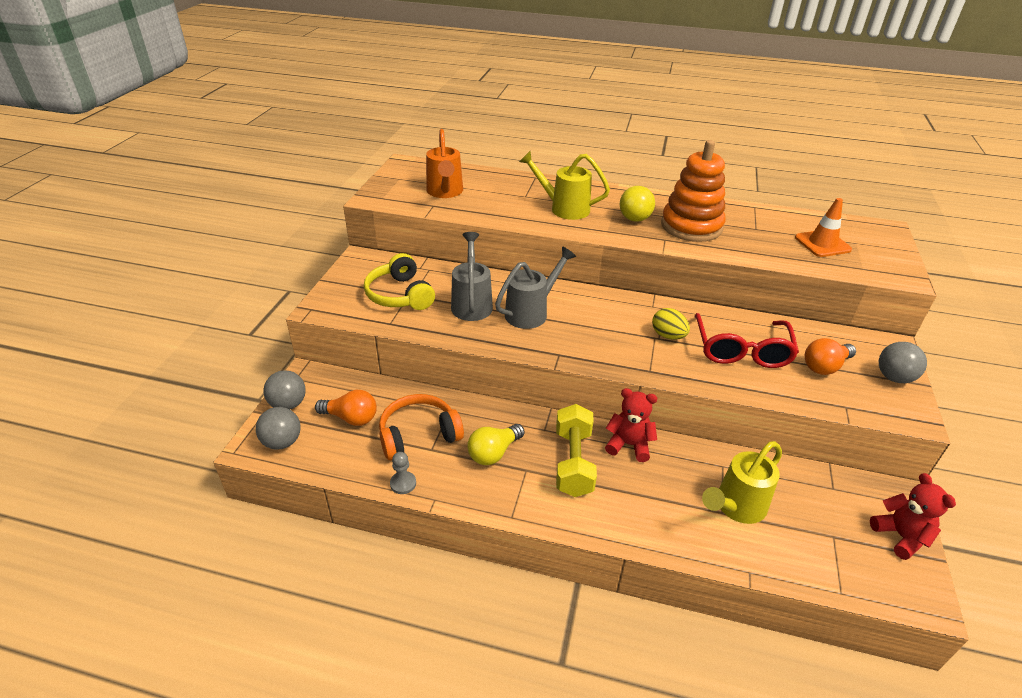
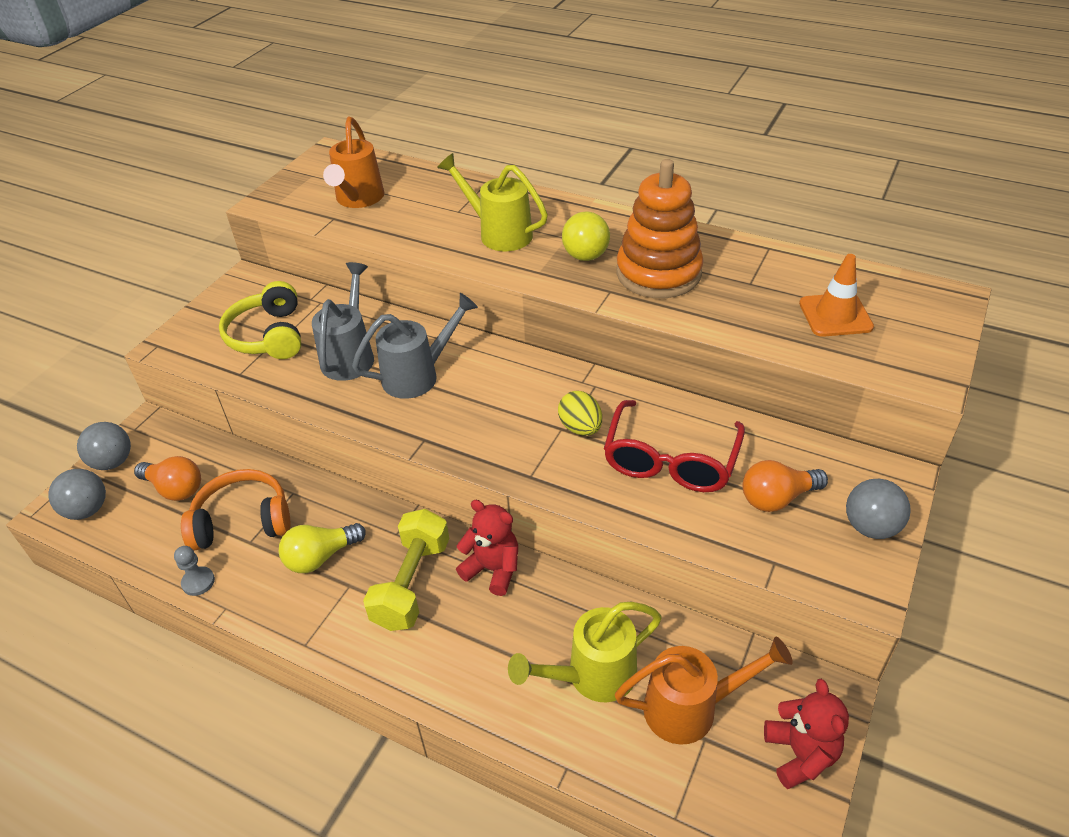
camera: 15 degrees right, 5 degrees up
(813, 518) = (690, 708): none -> orange watering can

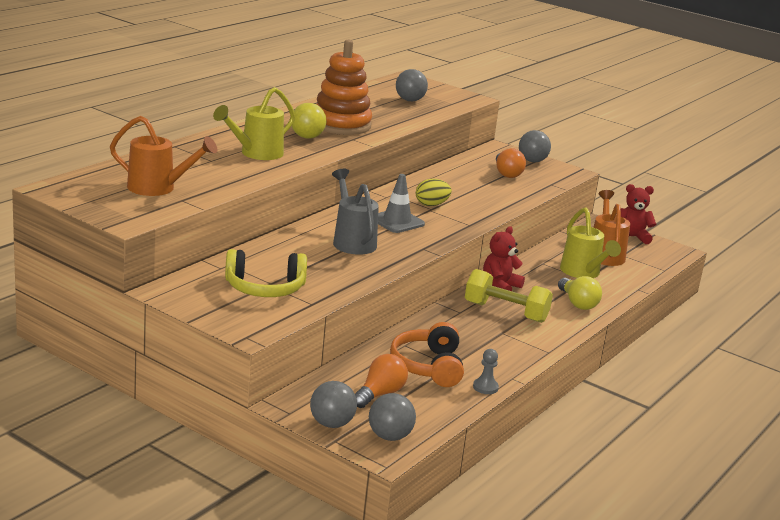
camera: 85 degrees left, 20 degrees down
(320, 557) = (474, 340): yellow light bulb -> yellow light bulb (577, 303)
(350, 356) = (313, 261): grey watering can -> none
(501, 403) = (397, 221): none -> grey traffic cone
(670, 461) = (469, 189): red glasses -> none
(835, 315) = (409, 100): orange traffic cone -> grey ball

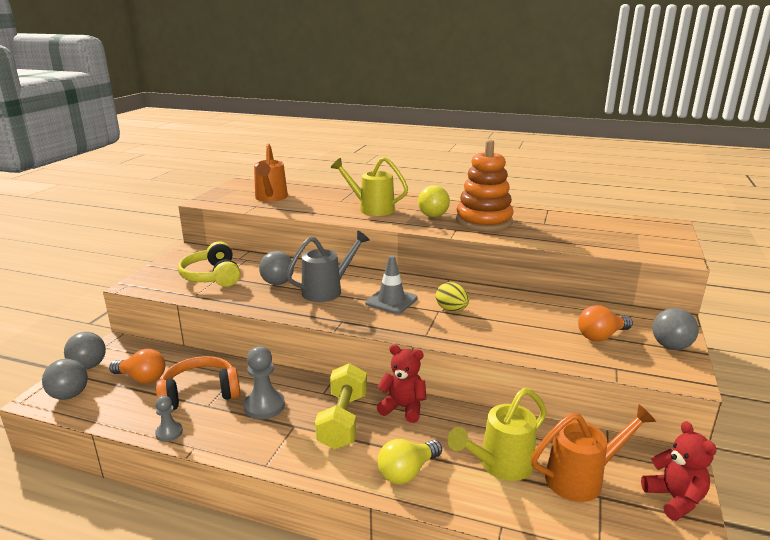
camera: 75 degrees right, 0 degrees up
(409, 100) = (605, 234): grey ball -> grey ball (277, 283)
(466, 340) = (264, 406): none -> grey pawn

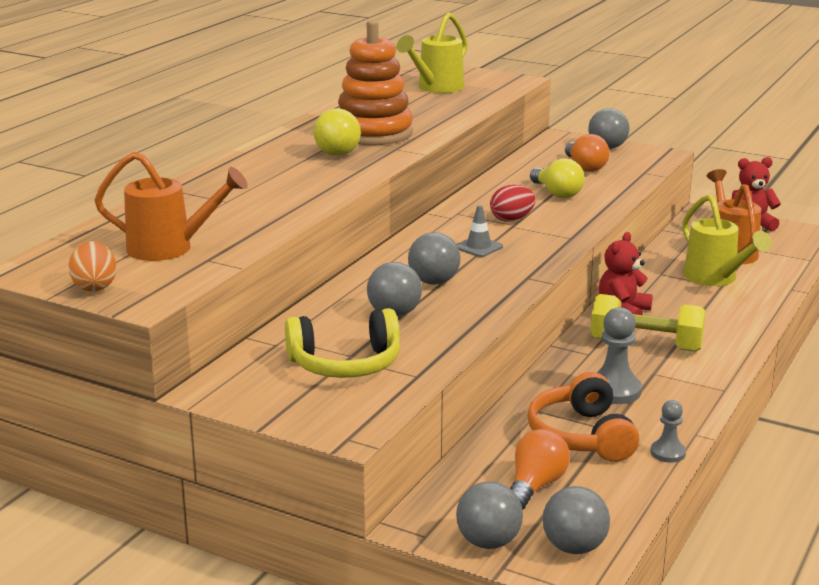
camera: 80 degrees left, 0 degrees up
(224, 192) = (94, 287): none -> orange egg
(327, 290) = (434, 282): grey watering can -> grey ball
(372, 209) = (282, 184): yellow watering can -> yellow watering can (436, 88)
(391, 301) = (478, 247): grey traffic cone -> grey traffic cone, size x0.66
(407, 472) = (728, 319): yellow light bulb -> yellow light bulb (557, 193)
(451, 310) = (512, 219): yellow egg -> red egg

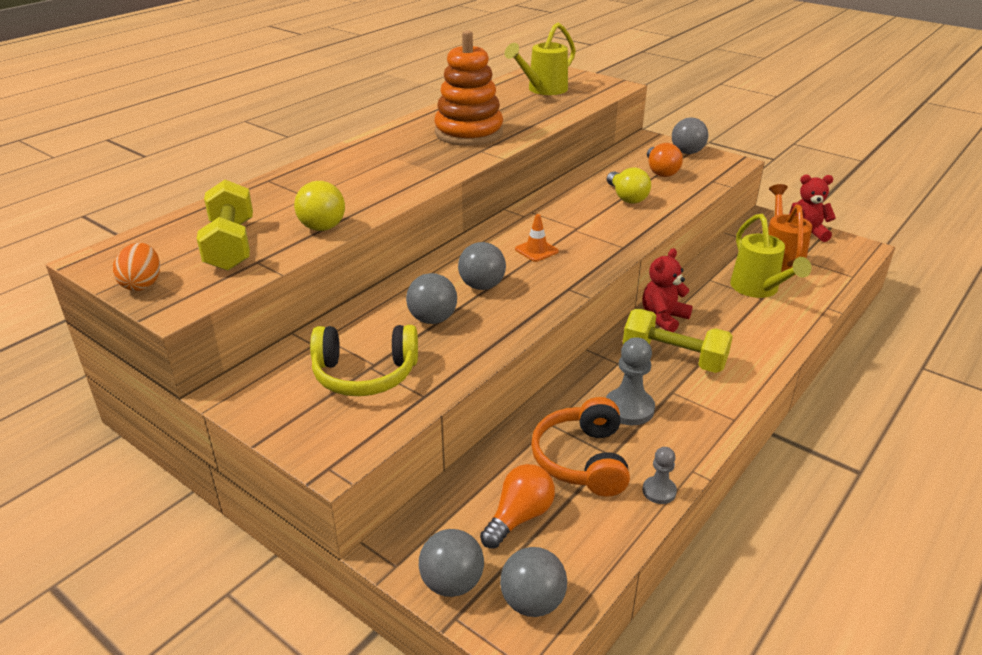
camera: 10 degrees right, 10 degrees up
(169, 248) = (230, 245): orange watering can -> yellow dumbbell
(337, 154) = (427, 153): yellow ball -> yellow ball (322, 228)
(478, 247) = (536, 250): grey traffic cone -> orange traffic cone
(512, 219) = (577, 222): red egg -> none

